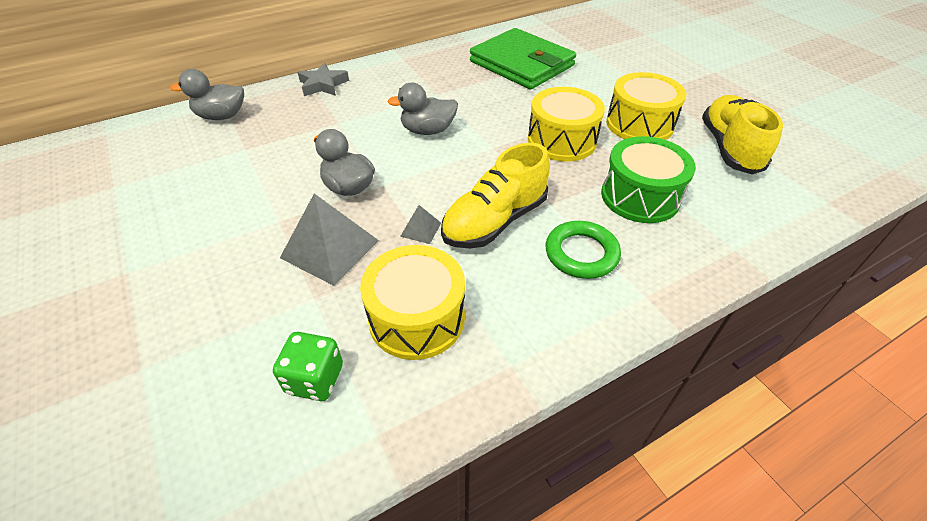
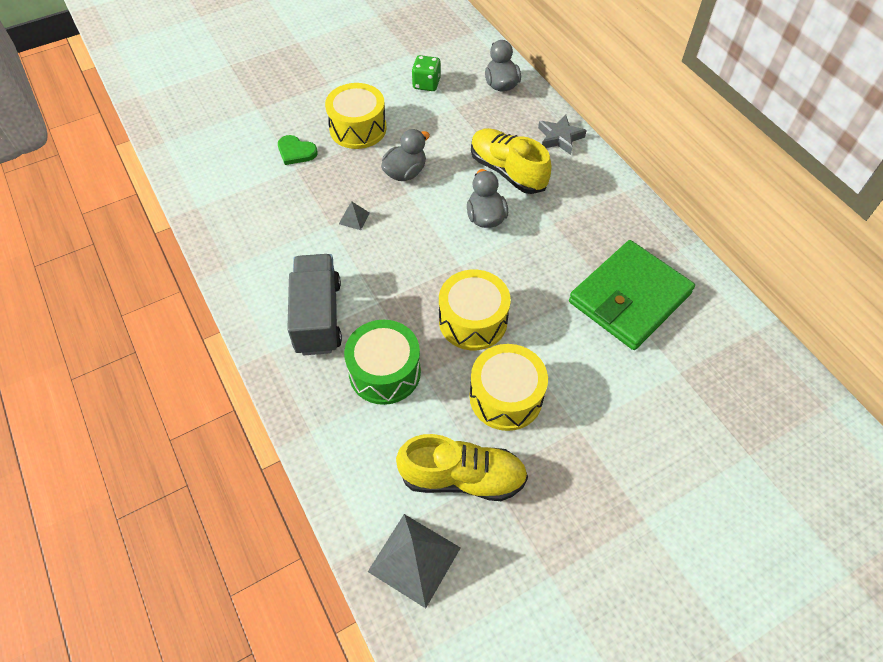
camera: 90 degrees right, 10 degrees up
(275, 301) = (296, 152): none -> green heart
(315, 379) = (236, 177): green dice -> green dice (426, 84)
(330, 249) = (338, 171): grey pyramid -> grey pyramid (414, 559)
(417, 318) = (272, 220): yellow drum -> yellow drum (358, 128)
(494, 221) = (359, 263): yellow shoe -> yellow shoe (507, 171)
(581, 253) = (318, 317): green ring -> grey truck

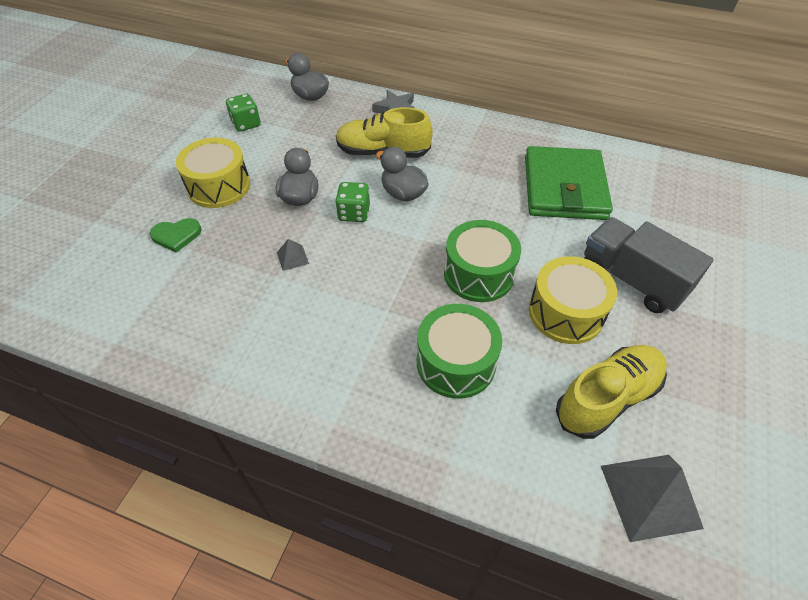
camera: 40 degrees left, 5 degrees down
(318, 317) = (347, 359): grey truck -> grey truck (632, 279)
(431, 210) = (354, 213): none -> green dice
(473, 321) = (479, 274): yellow drum -> green drum

